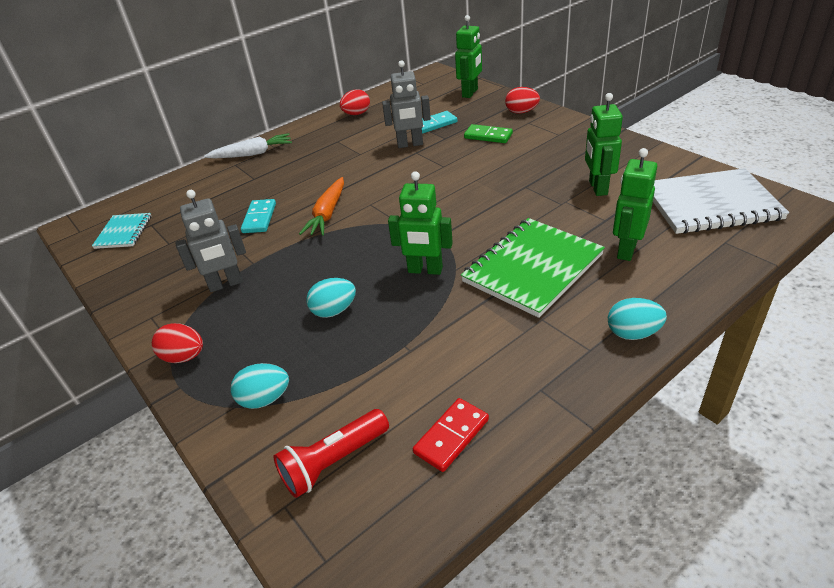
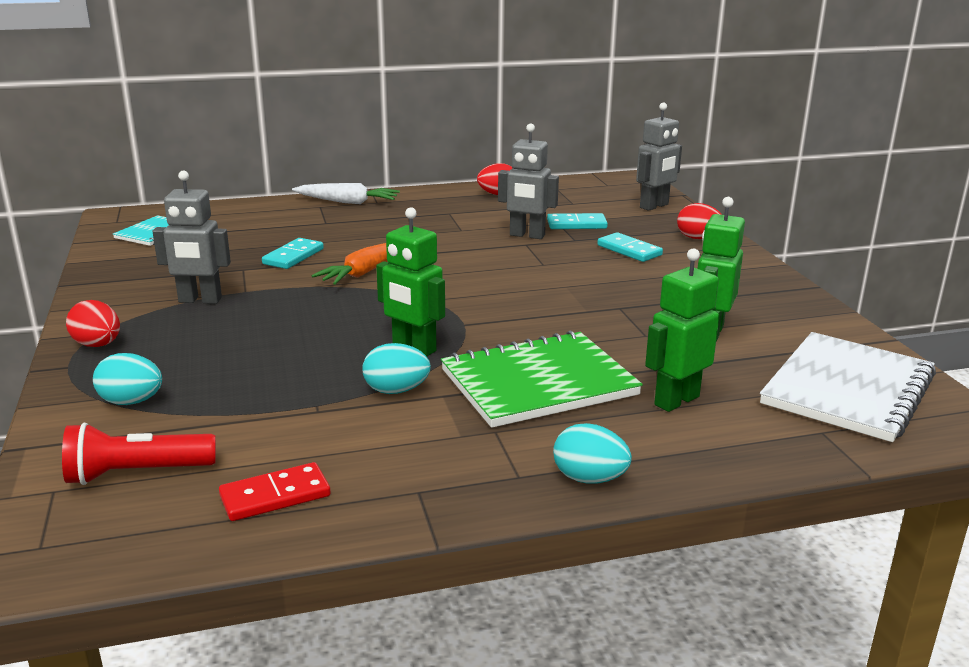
camera: 20 degrees right, 15 degrees down
(334, 311) = (279, 353): turquoise egg -> turquoise egg (396, 390)
(470, 93) = (654, 206): green robot -> grey robot
(488, 136) = (629, 250): green domino -> turquoise domino
(710, 204) = (847, 389): white notebook -> white notebook turned 75 degrees counterclockwise

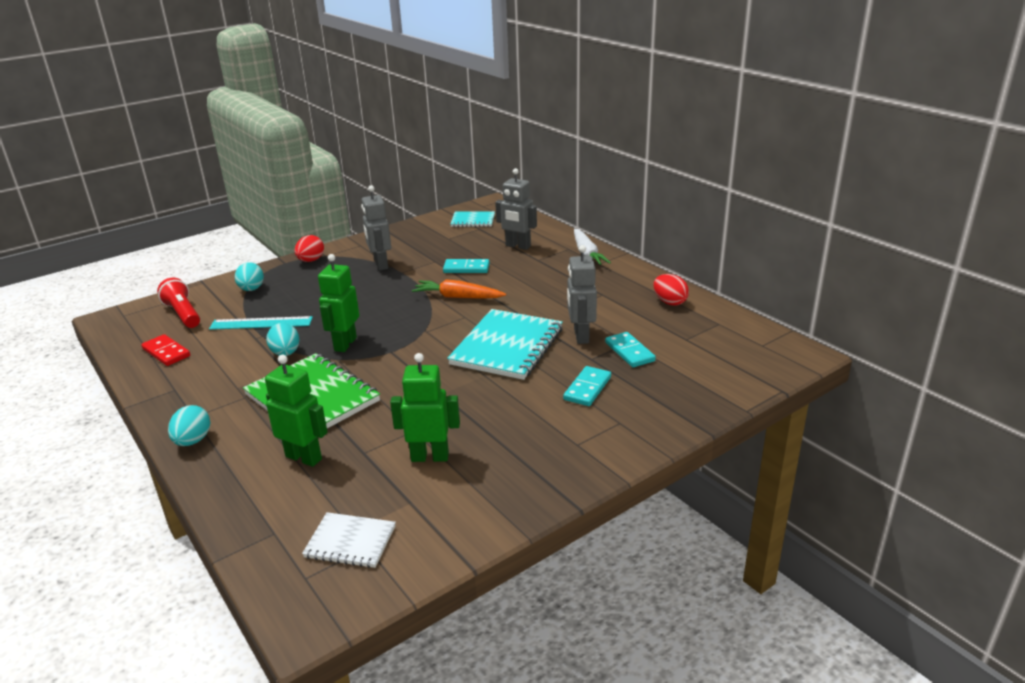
camera: 70 degrees right, 5 degrees up
(273, 402) = (261, 323): none -> turquoise ruler
(515, 267) = (507, 346): none -> turquoise notebook
(654, 206) = (724, 381): grey robot -> grey robot (518, 246)
(698, 238) = (653, 419): red egg -> none
(847, 389) = (350, 542): white notebook -> white notebook, size x0.53

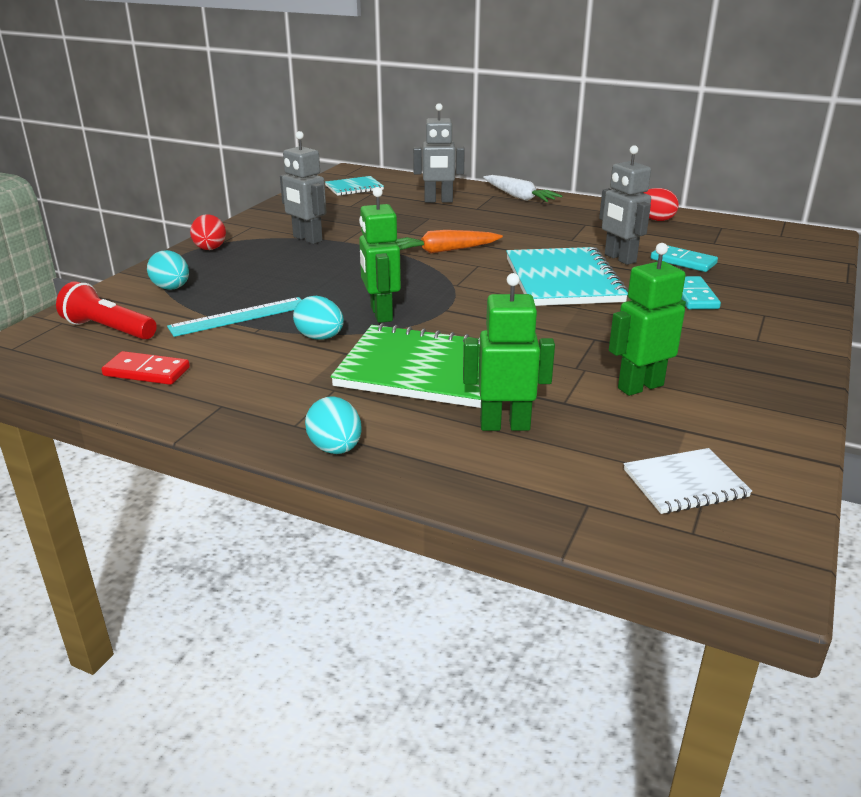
camera: 30 degrees left, 0 degrees up
(466, 268) = (412, 226): turquoise domino -> none

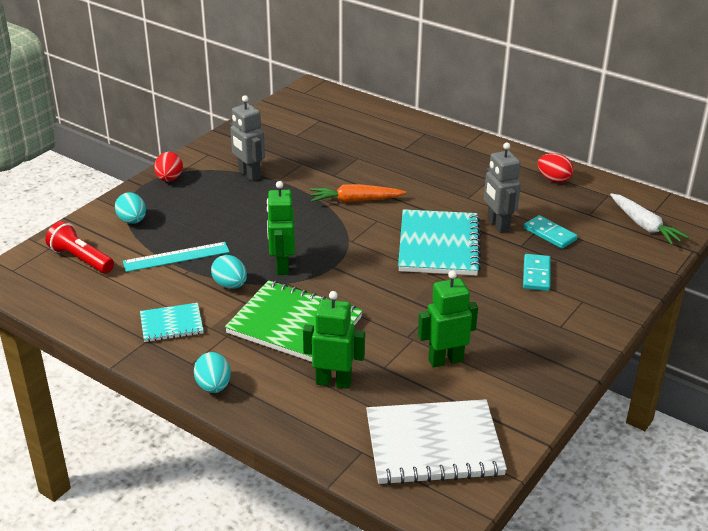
camera: 10 degrees right, 5 degrees up
(147, 372) = (102, 303): red domino -> none
(354, 188) = (306, 111): turquoise notebook -> turquoise notebook (171, 324)
(438, 201) = (374, 136): grey robot -> none
(519, 197) = (447, 137): white carrot -> white carrot (644, 226)
(685, 483) = (433, 445): white notebook -> white notebook, size x1.88

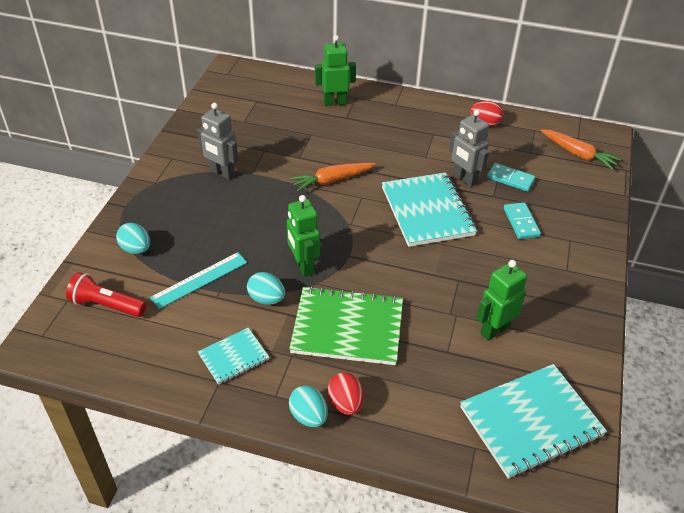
camera: 20 degrees left, 10 degrees up
(169, 179) = (148, 194): red egg -> red egg (345, 403)
(333, 382) = (413, 380): green robot -> green robot (335, 102)
(433, 445) = (530, 421): white notebook -> turquoise notebook
(644, 226) = (578, 154): white carrot -> orange carrot

